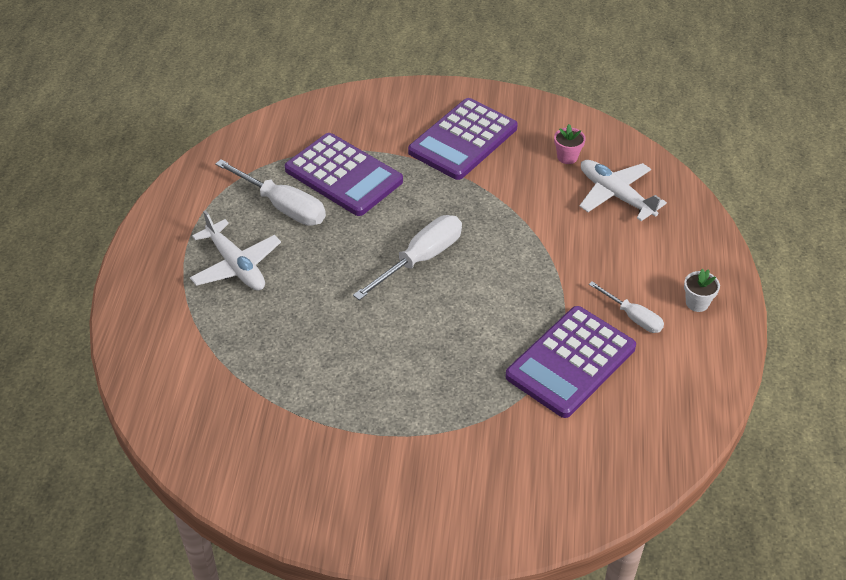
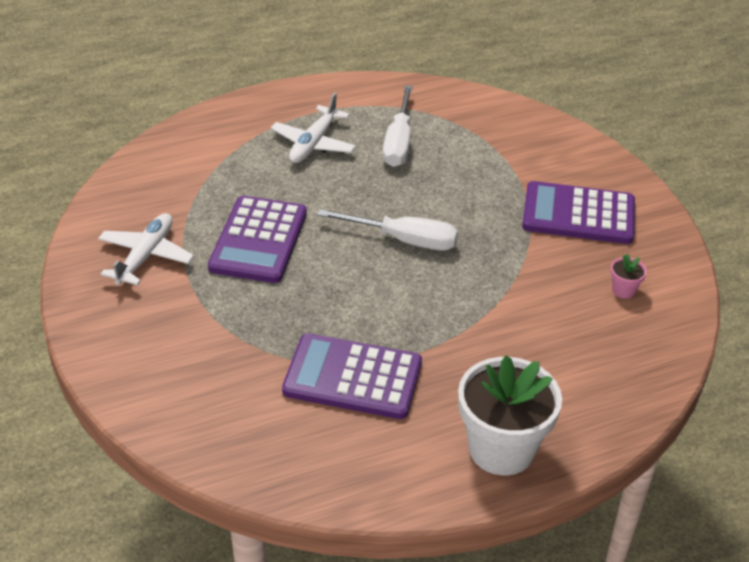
camera: 60 degrees right, 5 degrees down
(343, 175) = (465, 161): purple calculator -> purple calculator (258, 240)
(615, 195) = (602, 341): white plane -> white plane (146, 256)
(633, 317) = (443, 405): white screwdriver -> none
(697, 303) = (501, 449): white flower pot -> white flower pot, size x2.47

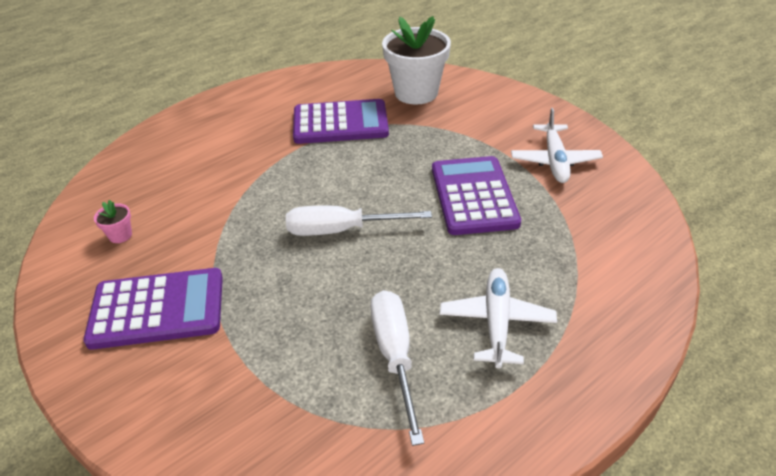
camera: 165 degrees right, 0 degrees up
(501, 449) = (227, 110): white flower pot -> white flower pot (416, 93)

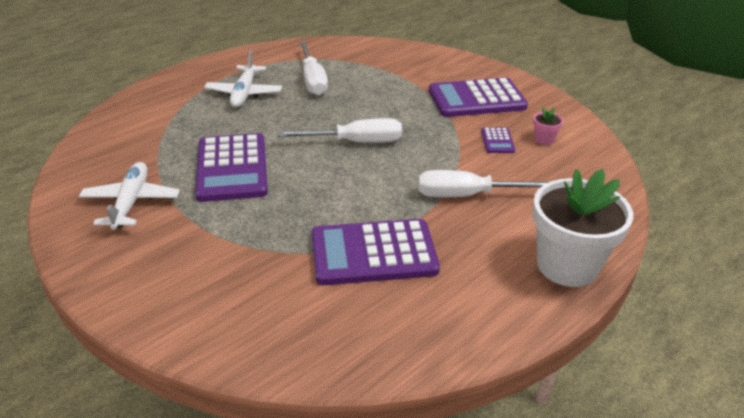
camera: 175 degrees right, 5 degrees down
(176, 233) = (497, 141): none -> purple calculator
(244, 168) = (467, 195): none -> white screwdriver
(416, 93) = (267, 307): white flower pot -> white flower pot (567, 265)

